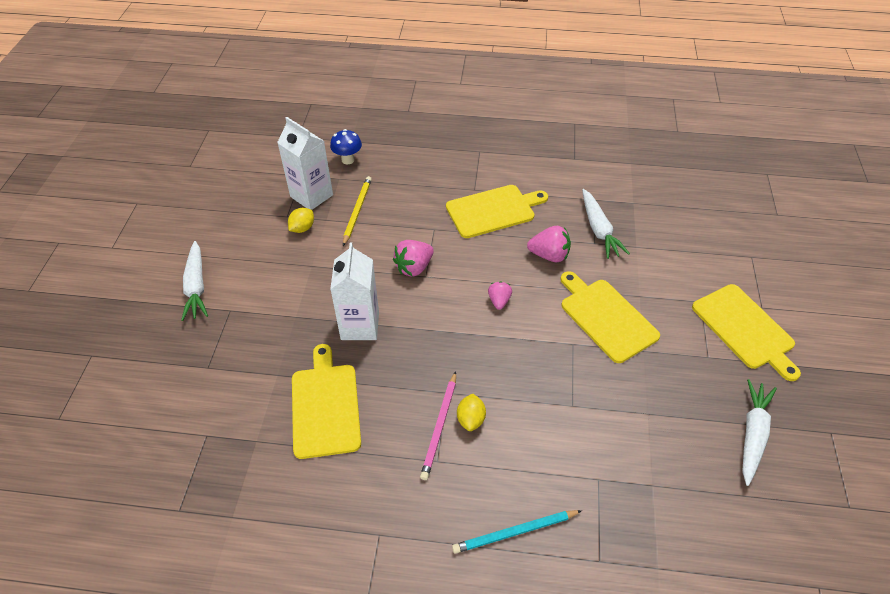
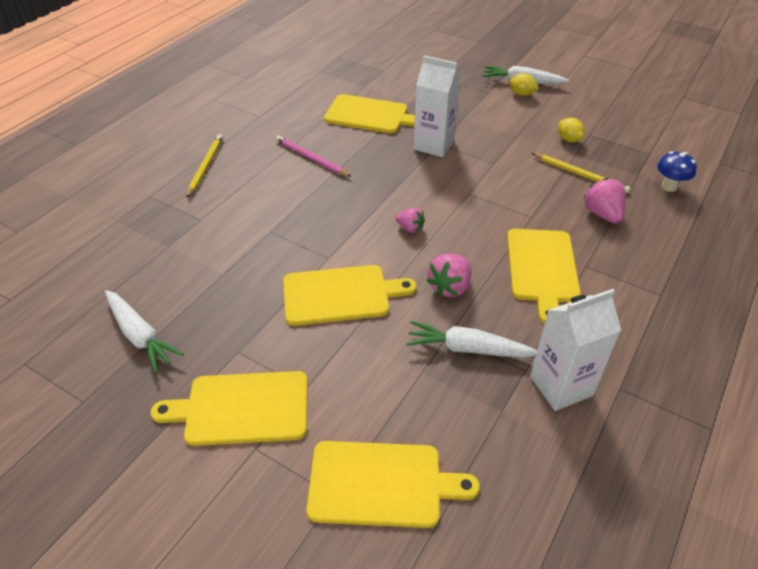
camera: 115 degrees right, 5 degrees down
(311, 196) = (614, 153): white carton -> white carton (561, 386)
(414, 267) = (484, 189): pink strawberry -> pink strawberry (602, 214)
(471, 419) = (304, 174): yellow lemon -> yellow lemon (521, 94)
(514, 532) = (205, 166): turquoise pencil -> yellow pencil
(725, 239) = (381, 484): none -> yellow cutting board

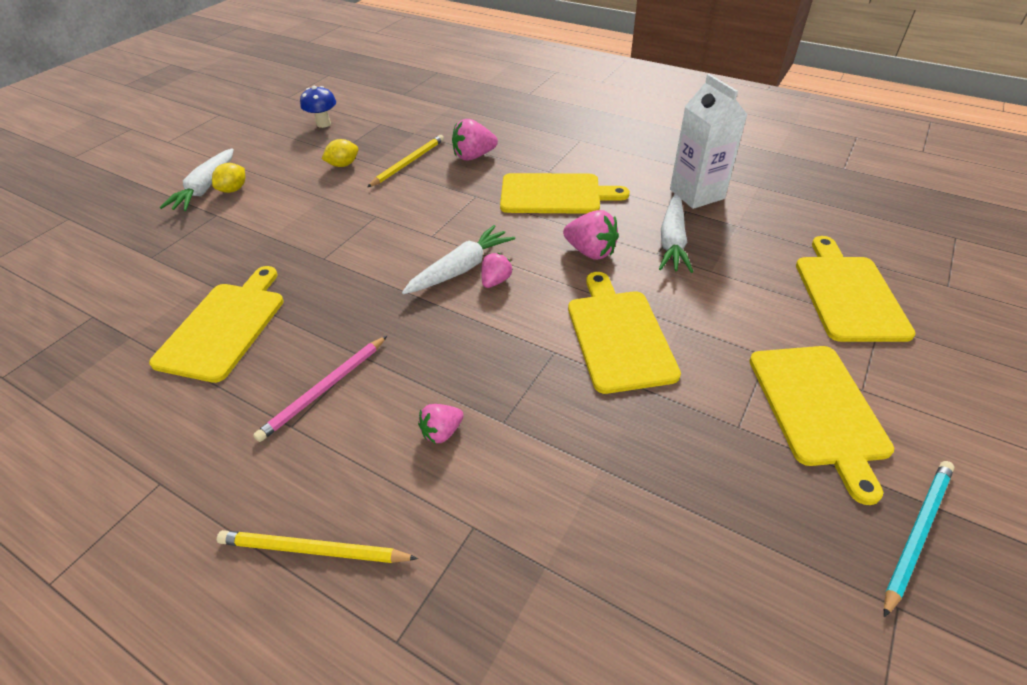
camera: 90 degrees left, 0 degrees up
(122, 433) = (917, 533): none -> turquoise pencil
(140, 335) = (750, 557): white carrot -> white carrot (460, 269)
(268, 206) = (442, 432): none -> pink strawberry
(433, 145) = (325, 262): white carton -> none
(669, 187) = (435, 120): blue mushroom -> blue mushroom (323, 124)

